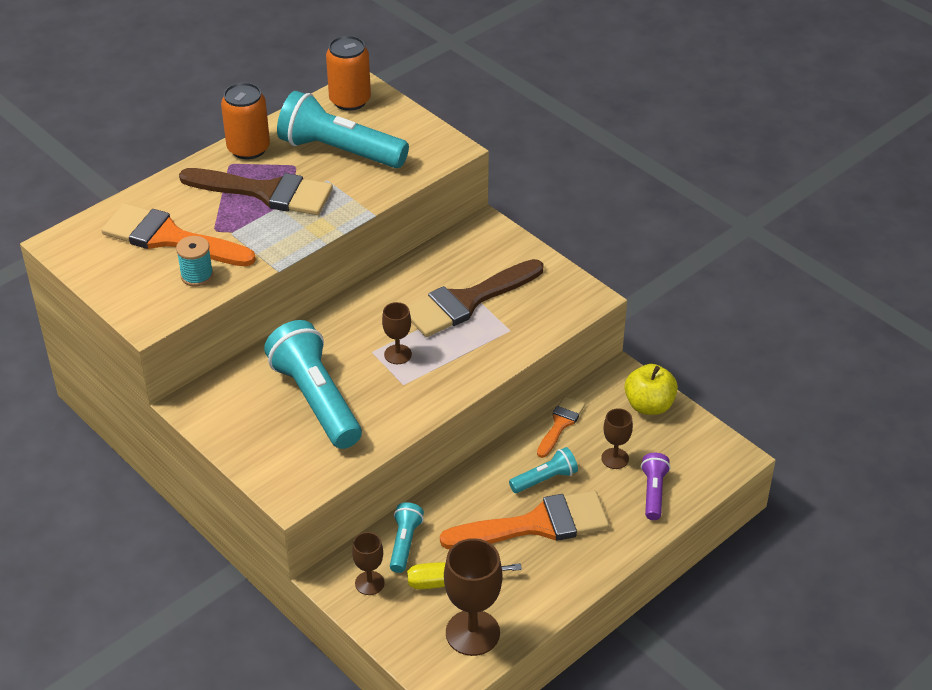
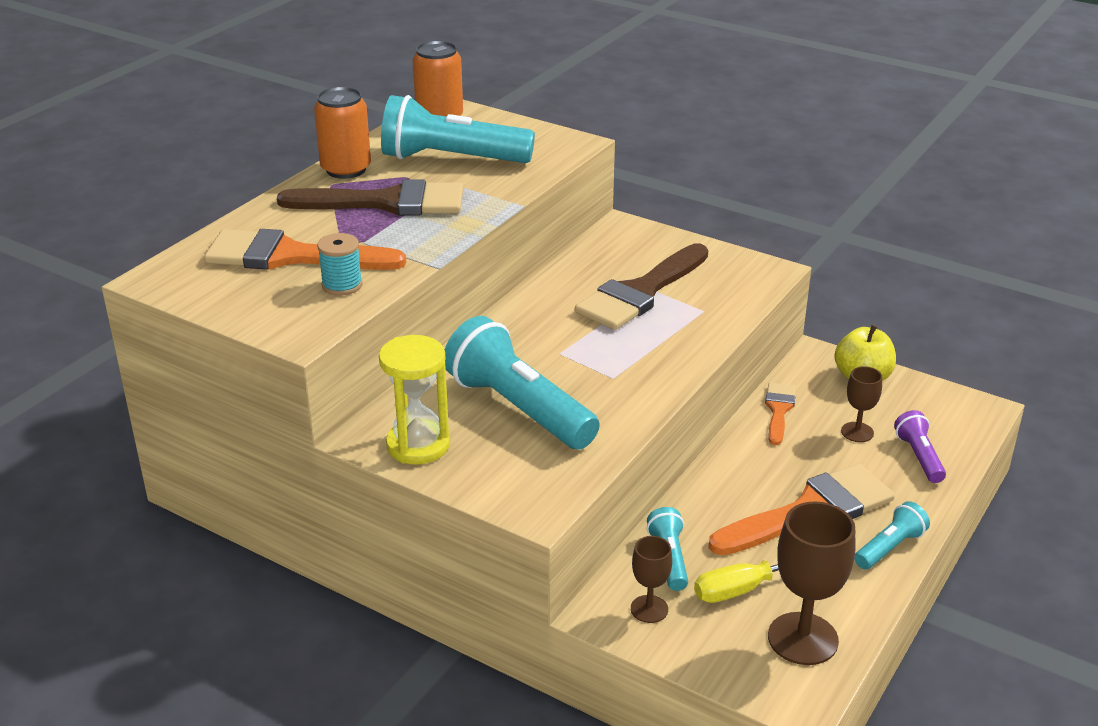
camera: 15 degrees left, 10 degrees down
(226, 419) = (418, 445): none -> yellow hourglass
(398, 354) = (591, 351): brown goblet -> none
(545, 479) = (793, 465): turquoise flashlight -> turquoise flashlight (889, 547)

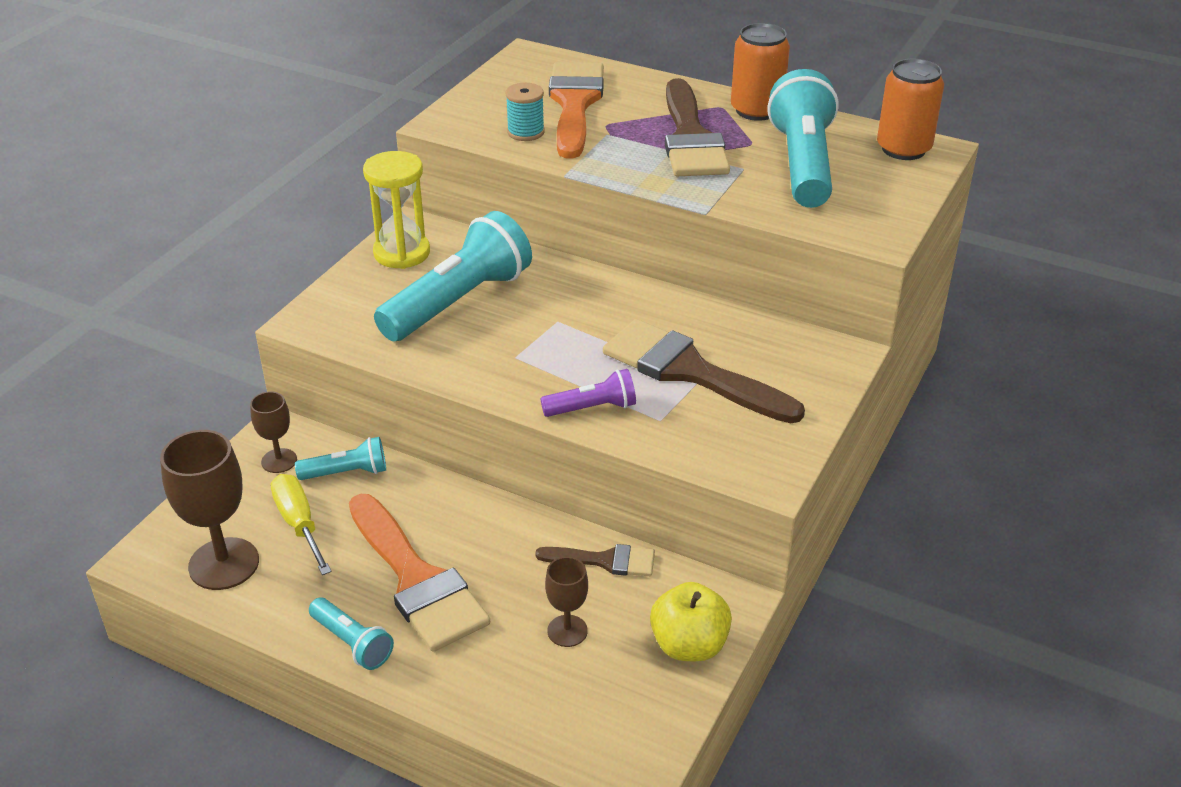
camera: 85 degrees right, 5 degrees up
(778, 410) = (605, 561): orange brush -> brown brush
(919, 457) = (521, 688): purple flashlight -> purple flashlight (592, 408)

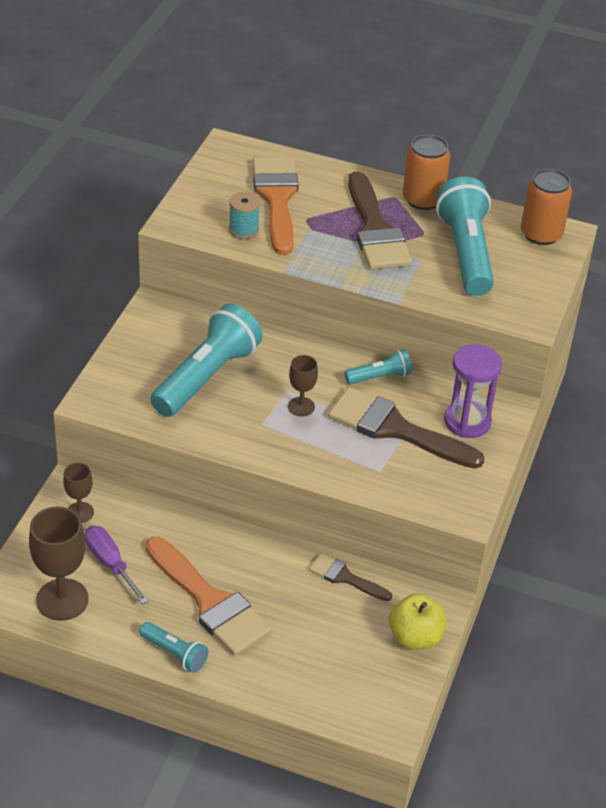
camera: 10 degrees left, 5 degrees up
(299, 524) = (110, 564): yellow screwdriver -> purple screwdriver
(347, 472) = (135, 519): turquoise flashlight -> turquoise flashlight (380, 377)
(402, 253) = (150, 333): yellow hourglass -> none
(567, 631) = (327, 633): brown goblet -> brown goblet (301, 406)
(592, 408) = (328, 464): purple flashlight -> none
(605, 561) = (345, 577): brown brush -> brown brush turned 150 degrees counterclockwise
(788, 367) = (467, 421): none -> purple hourglass

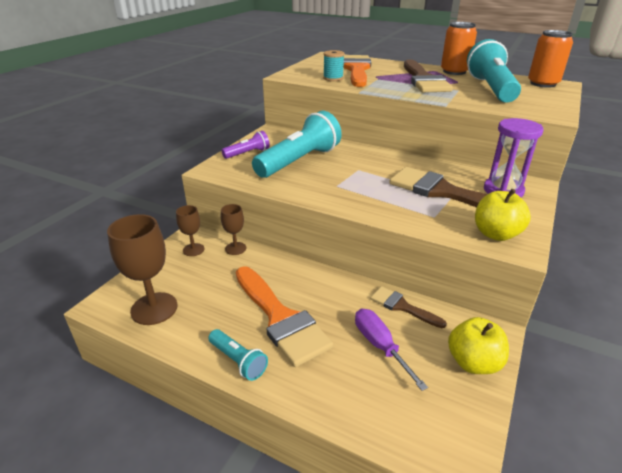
camera: 10 degrees right, 10 degrees down
(110, 564) = (204, 285): purple screwdriver -> purple screwdriver (380, 346)
(132, 363) = (248, 153): none -> purple flashlight
(301, 406) = (368, 178): brown goblet -> brown goblet (235, 248)
(380, 377) = (428, 165): turquoise flashlight -> none
(445, 494) = (496, 234): none -> yellow apple

